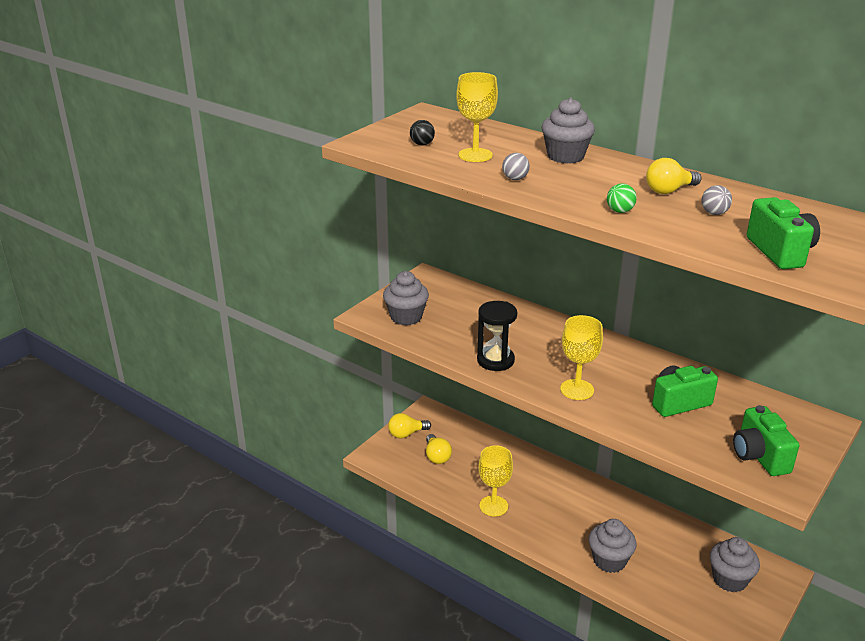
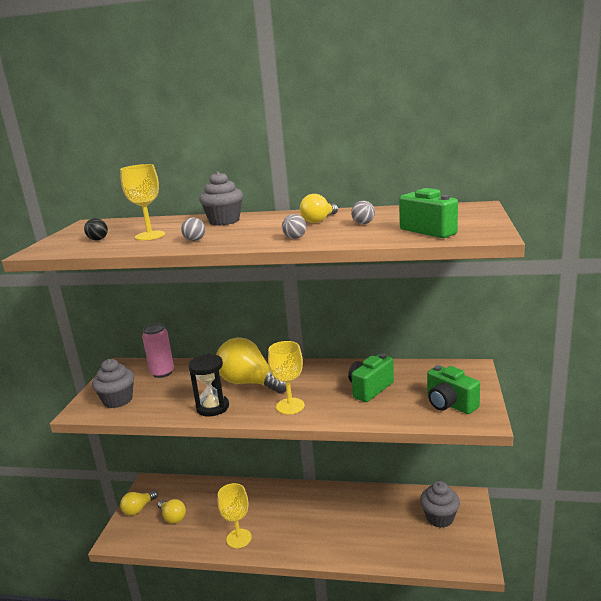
camera: 25 degrees left, 10 degrees down
(464, 300) = (162, 373): none -> pink can
(549, 346) = (250, 383): none -> yellow light bulb
(609, 560) = (350, 542): grey cupcake -> none
(620, 211) = (295, 238): green ball -> grey ball

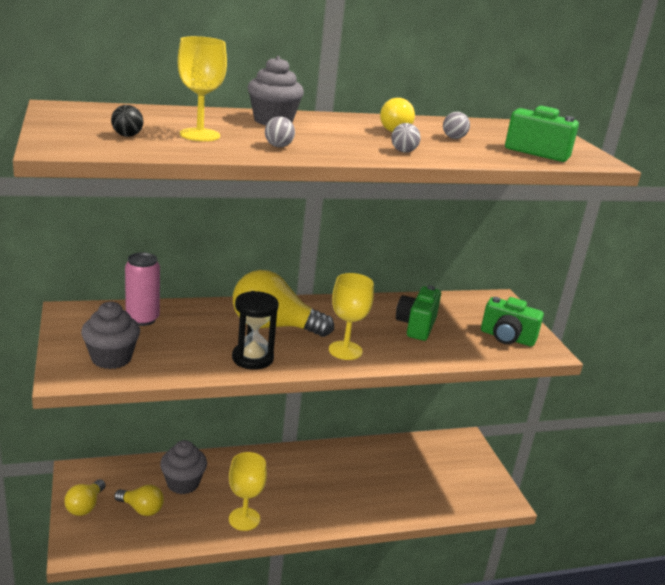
camera: 30 degrees left, 5 degrees up
(439, 518) = (449, 463): grey cupcake -> grey cupcake (183, 483)

